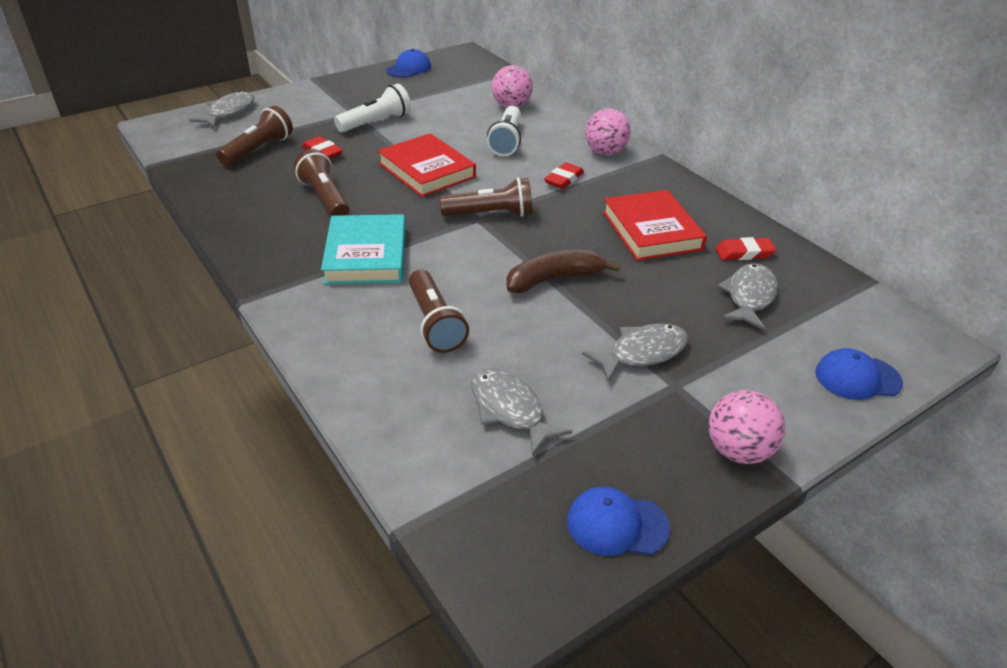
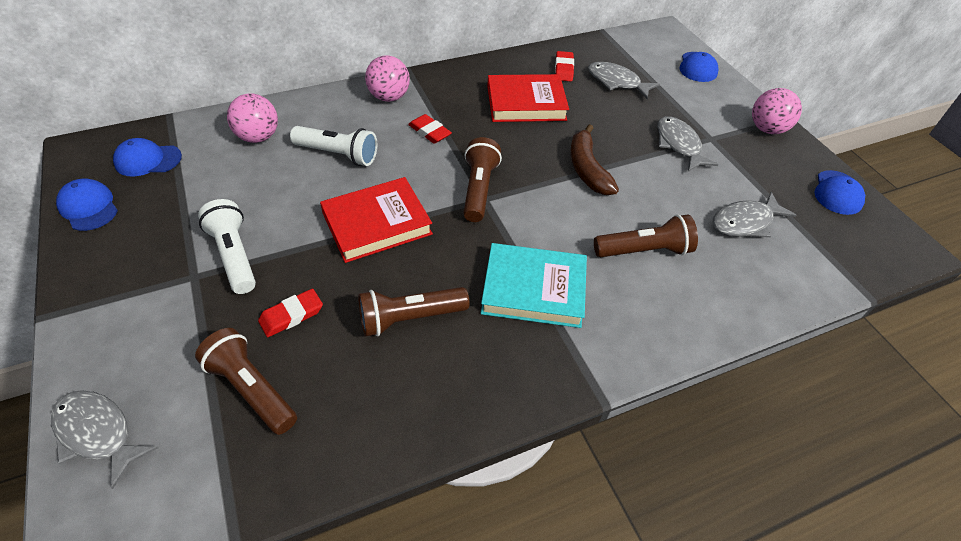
camera: 80 degrees left, 10 degrees up
(464, 75) = (148, 160): none -> blue cap

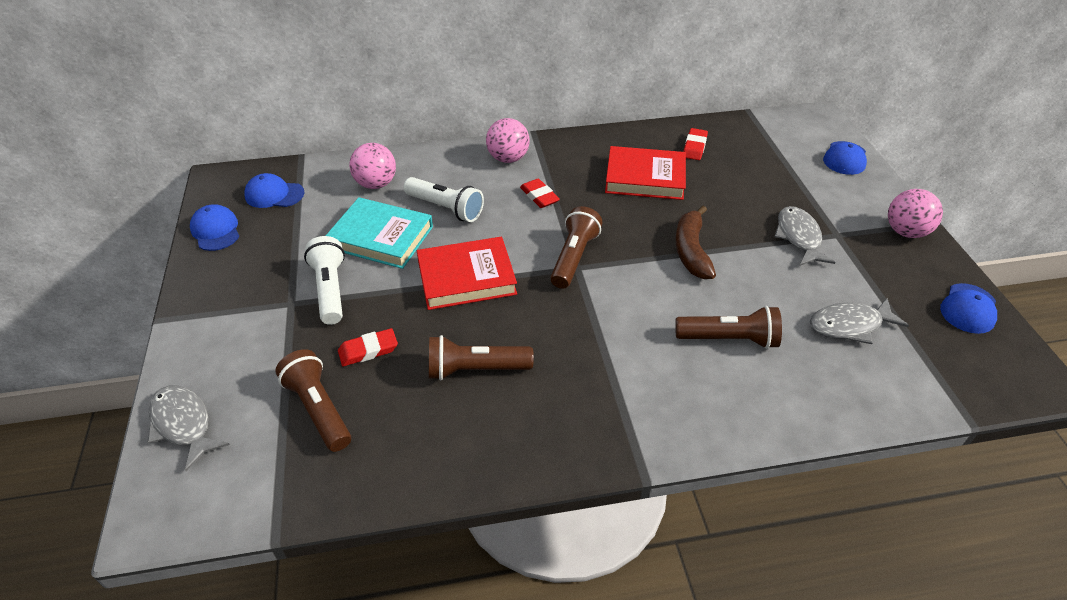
camera: 15 degrees right, 5 degrees down
(534, 289) = (603, 360): turquoise book -> turquoise book (381, 237)
(616, 82) = (748, 166): grey fish -> none

